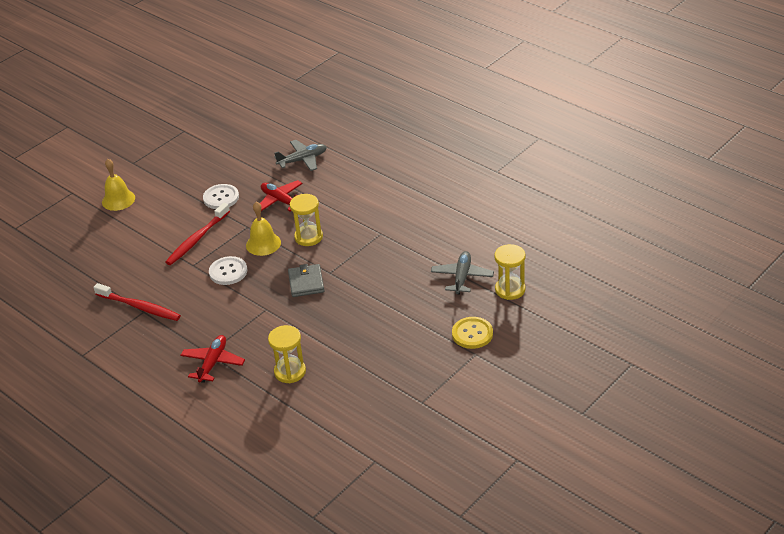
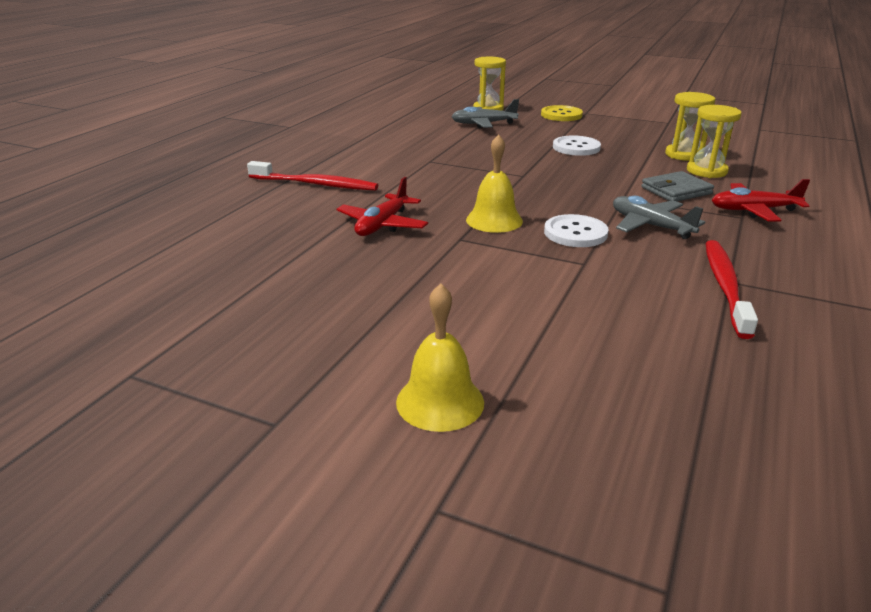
camera: 110 degrees left, 10 degrees down
(197, 239) = (517, 273): red toothbrush -> red toothbrush (315, 184)
(221, 198) = (390, 274): white button -> white button (576, 147)
(302, 160) = (265, 226): grey plane -> grey plane (650, 226)
(306, 283) = (553, 184): grey wallet -> grey wallet (676, 190)
(308, 237) = (460, 195): yellow hourglass -> yellow hourglass (684, 155)

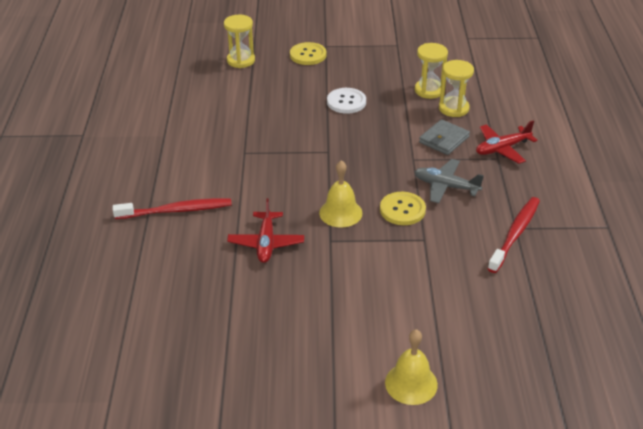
camera: 25 degrees left, 10 degrees up
(483, 124) = (252, 86): grey plane -> none
(575, 233) = (402, 210): white button -> yellow button
(725, 286) = (515, 234): red toothbrush -> red toothbrush turned 45 degrees clockwise

